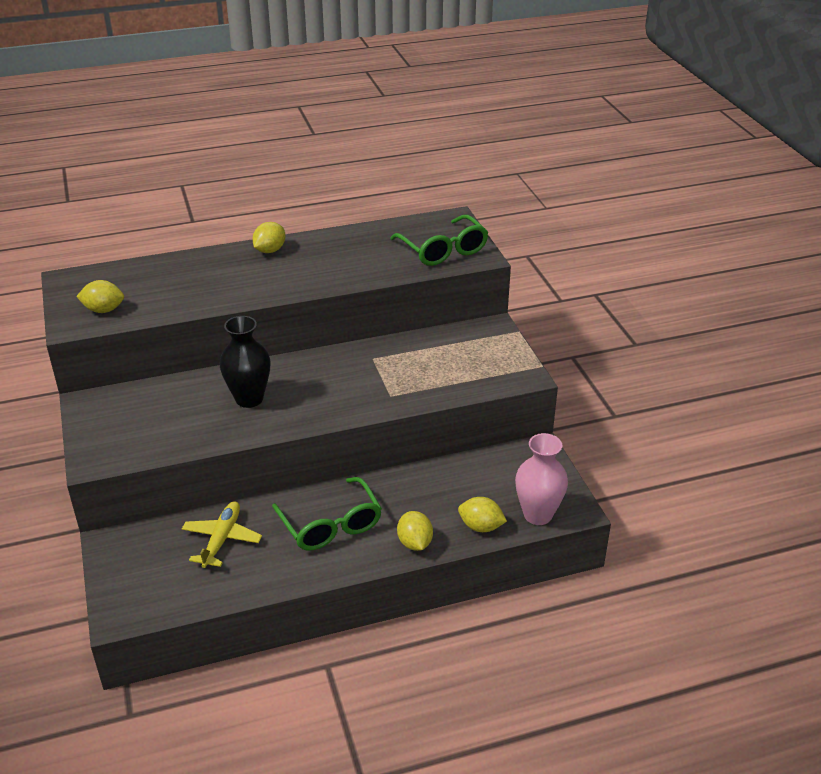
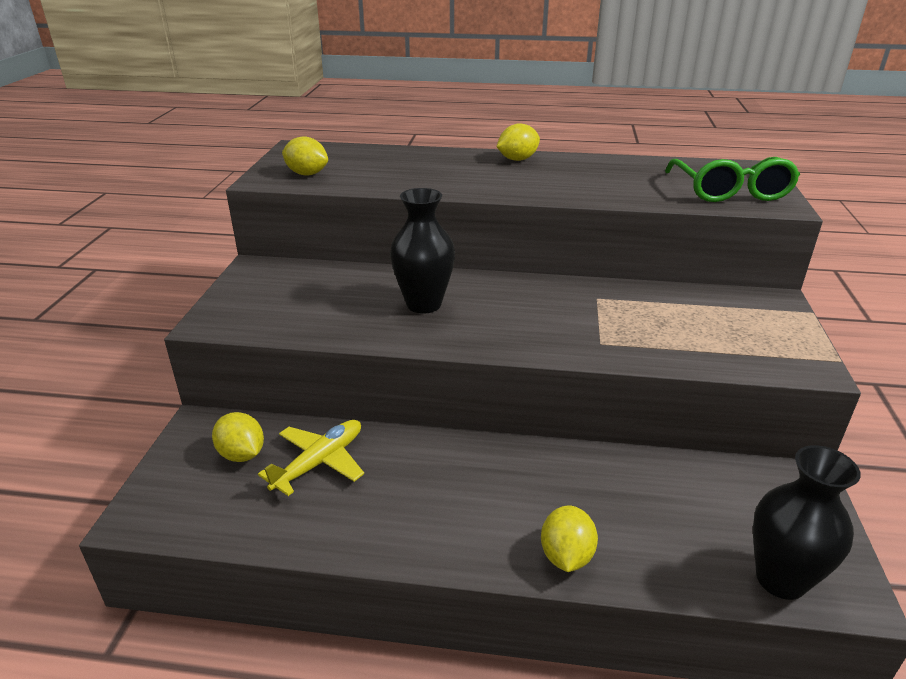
camera: 25 degrees right, 5 degrees down
(331, 525) = (462, 490): green glasses -> none
(481, 526) = (678, 566): yellow lemon -> yellow lemon (242, 454)
(538, 515) = (780, 579): pink vase -> black vase

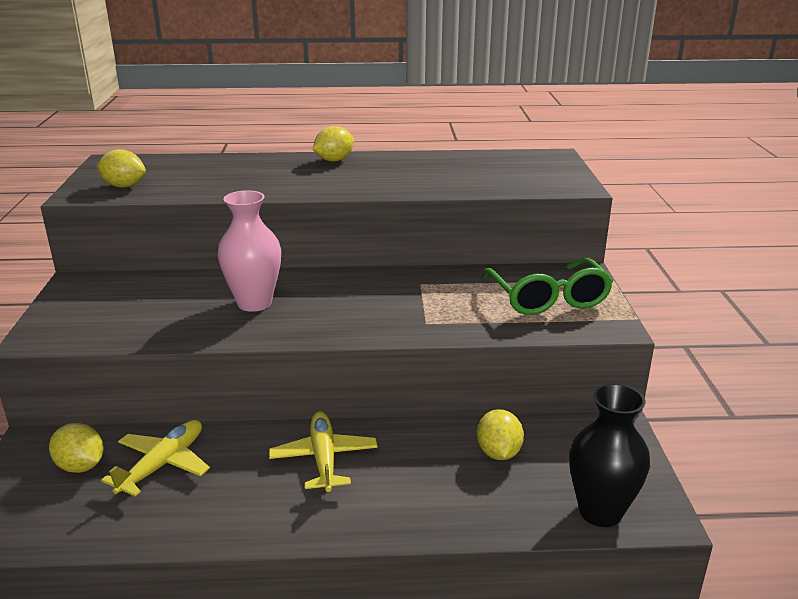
camera: 10 degrees left, 5 degrees down
(424, 304) = (254, 303): black vase -> pink vase
(480, 476) = (324, 458): none -> yellow plane
(566, 556) = (410, 517): yellow lemon -> yellow lemon (498, 453)
(730, 191) = (532, 178): green glasses -> green glasses (548, 299)

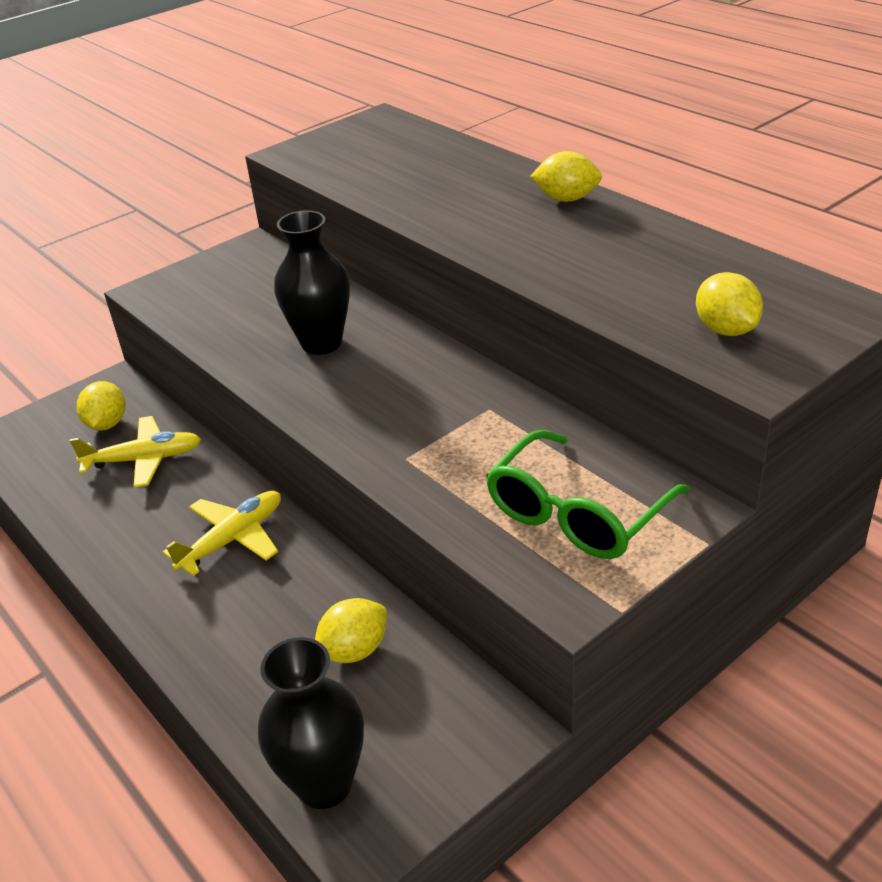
camera: 55 degrees right, 10 degrees up
(124, 186) = (333, 156): yellow lemon -> yellow lemon (725, 329)
(254, 303) = (321, 343): pink vase -> black vase

